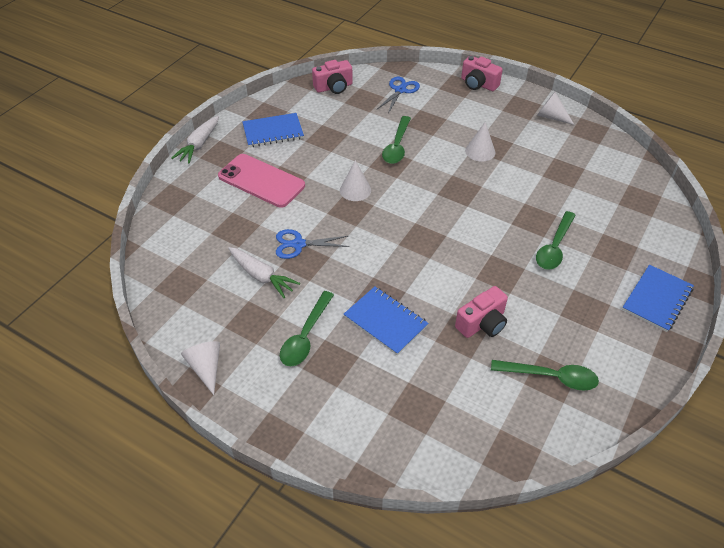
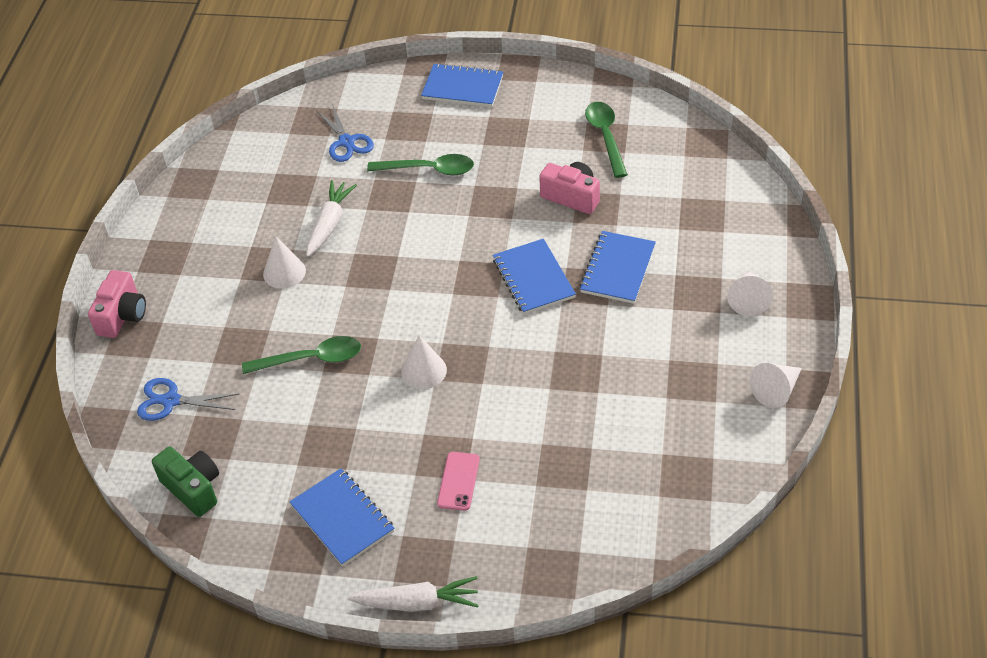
camera: 110 degrees left, 0 degrees up
(261, 181) = (458, 481): pink phone -> pink phone, size x0.51
(261, 276) = (624, 401): white carrot -> white carrot (329, 224)
(298, 244) = (552, 388): blue scissors -> blue scissors (346, 142)
(305, 336) = (680, 325): green spoon -> none
(334, 87) = (193, 488): pink camera -> green camera
(404, 269) = (533, 278): none -> blue notebook
(551, 117) = (177, 223): white cone -> white cone (748, 299)

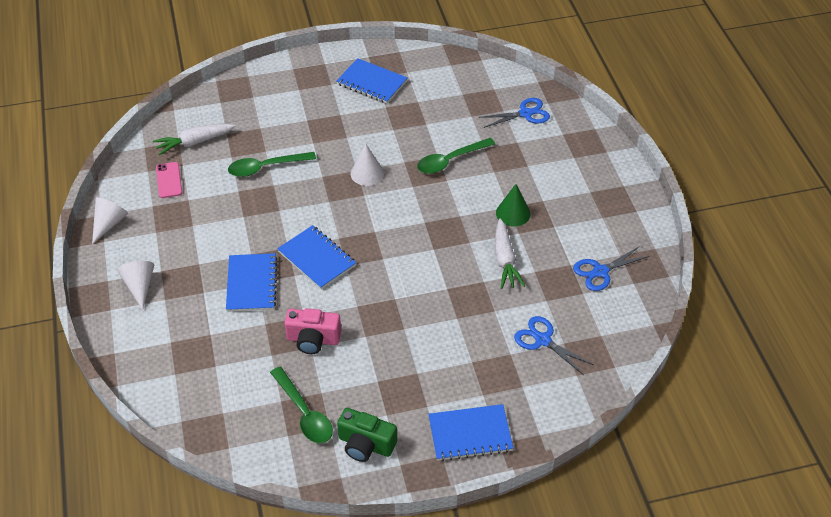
camera: 155 degrees right, 0 degrees up
(122, 316) = (605, 154): pink camera -> none
(193, 488) = (472, 74): green camera -> green camera (365, 444)
(241, 188) = (600, 271): none -> blue scissors
(284, 272) = (513, 213): white cone -> green cone
(417, 603) = (305, 57): white carrot -> white carrot (194, 142)
(429, 169) = (452, 332): green spoon -> green spoon (266, 167)
(458, 481) = (310, 117): pink phone -> pink phone (169, 180)

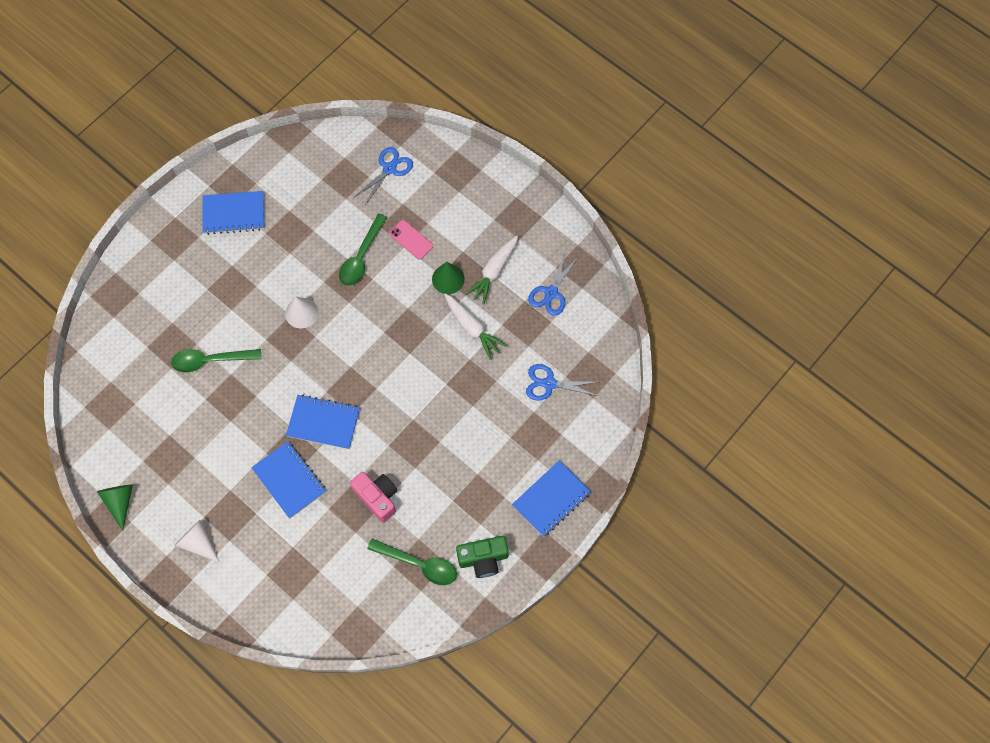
camera: 35 degrees left, 20 degrees up
(109, 223) = (120, 502): white cone -> green cone
(169, 180) = (136, 426): pink phone -> pink phone (411, 240)
(194, 142) = (126, 374): white carrot -> white carrot (494, 272)
(266, 167) = (210, 360): green spoon -> green spoon turned 45 degrees clockwise
(313, 339) = (377, 497): pink camera -> pink camera turned 105 degrees counterclockwise

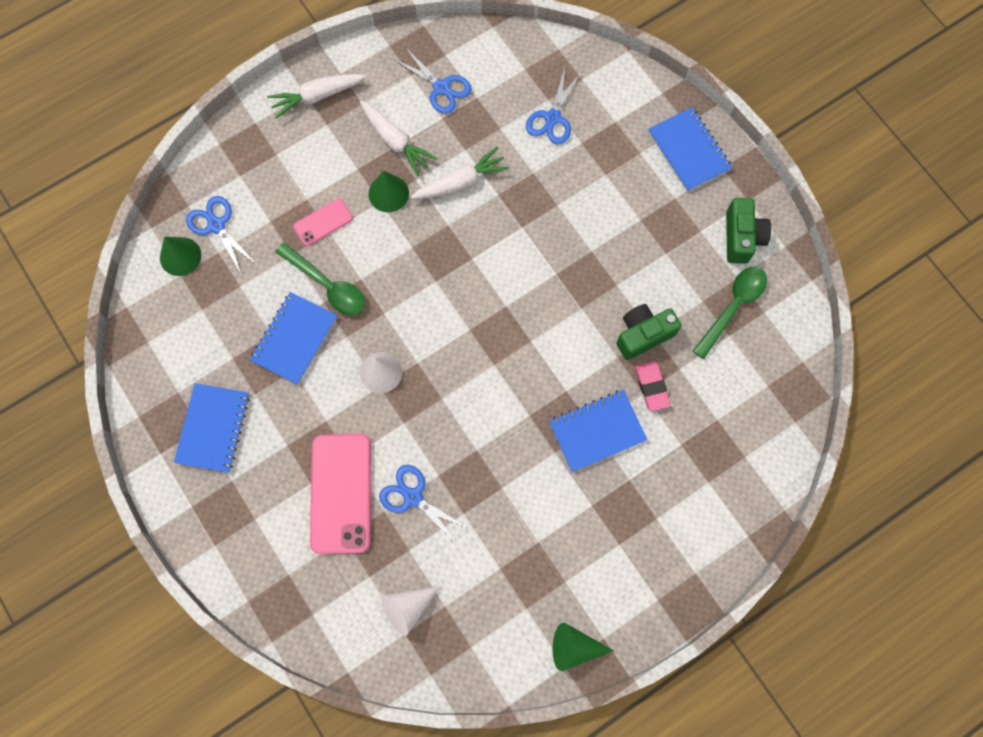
camera: 75 degrees left, 5 degrees up
(198, 543) = (651, 557): white cone -> white cone (407, 608)
(204, 311) = (341, 493): none -> pink phone
(210, 360) = (413, 497): green spoon -> blue scissors
(323, 422) = (533, 376): blue notebook -> blue notebook (294, 339)
(335, 514) = (651, 386): none -> pink eraser
(359, 153) = (180, 256): none -> green cone
(377, 497) = (643, 335): pink camera -> green camera
(516, 206) = (317, 96): none -> white carrot

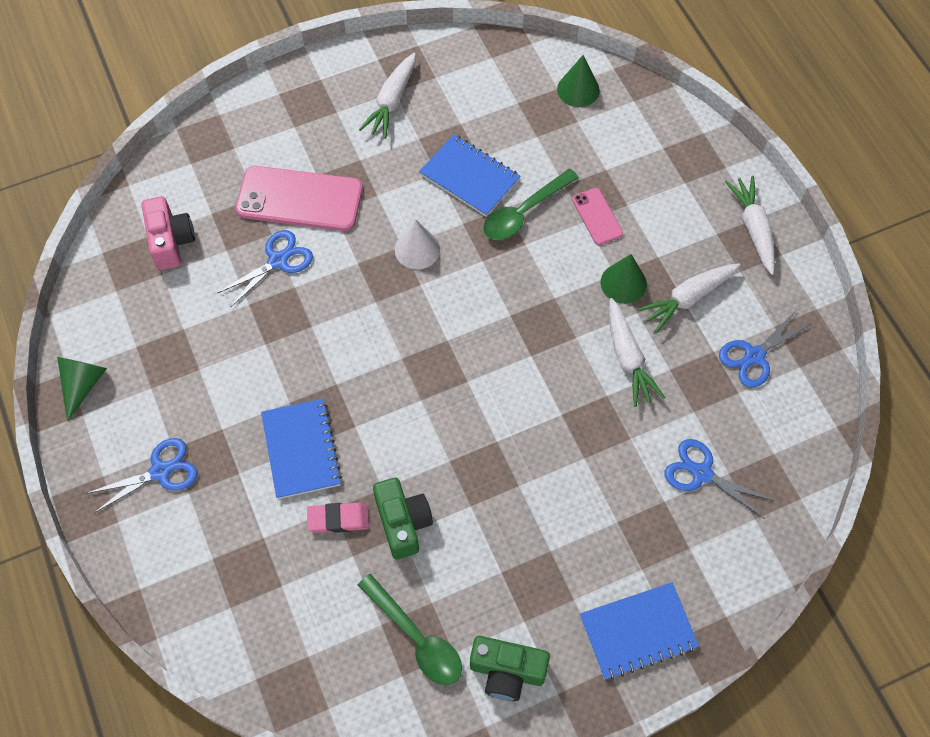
camera: 100 degrees right, 10 degrees down
(213, 428) = (392, 102): blue notebook -> white carrot
(216, 225) = (608, 122): blue scissors -> blue scissors (160, 471)
(407, 608) = (171, 241): white cone -> pink camera

